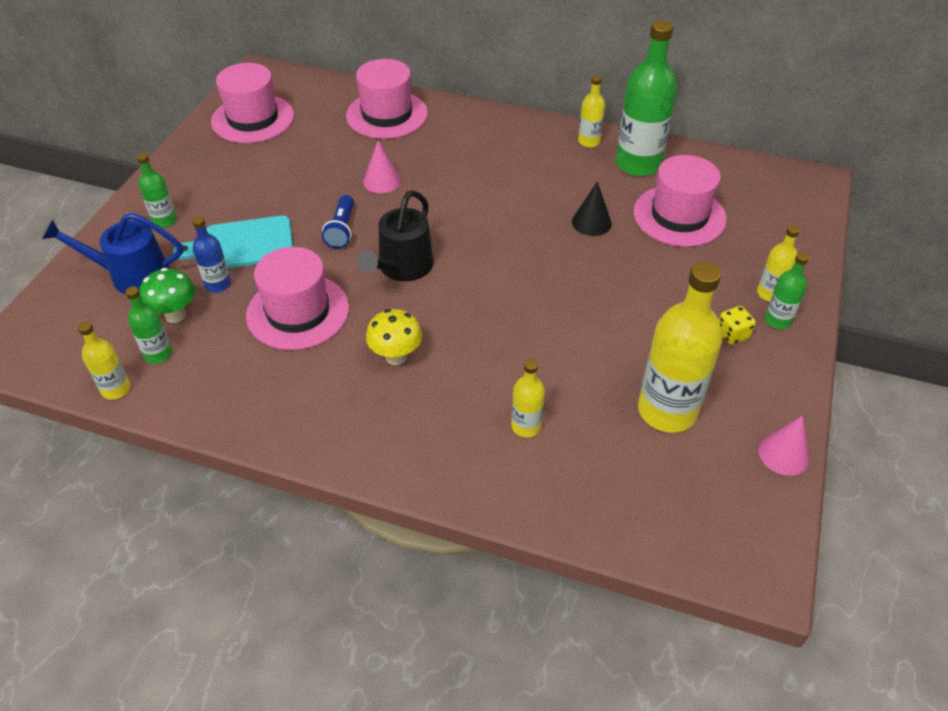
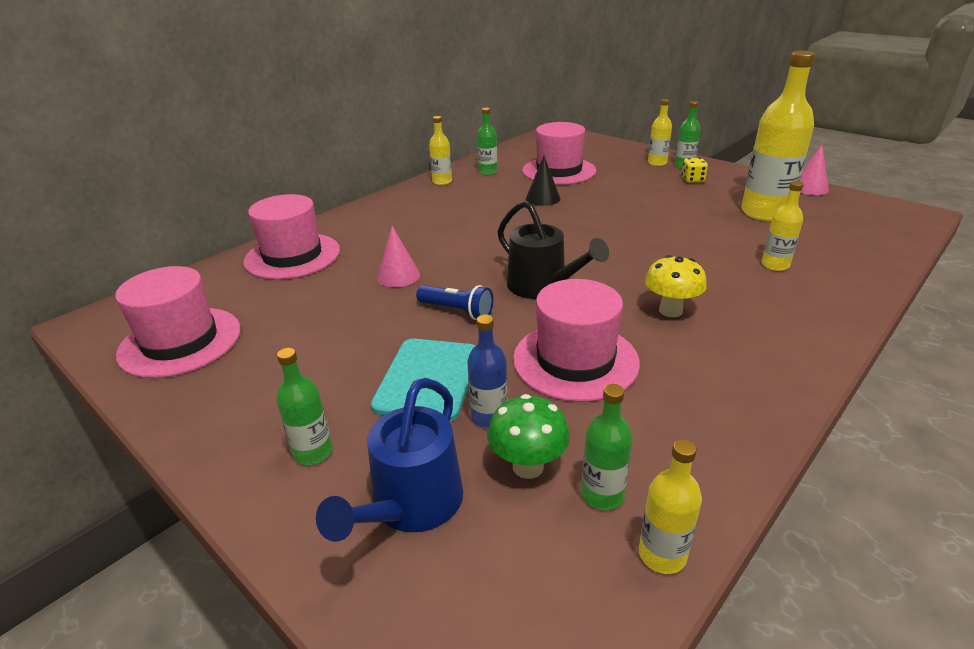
camera: 65 degrees left, 15 degrees down
(638, 164) = (488, 172): green bottle -> green bottle, size x0.50

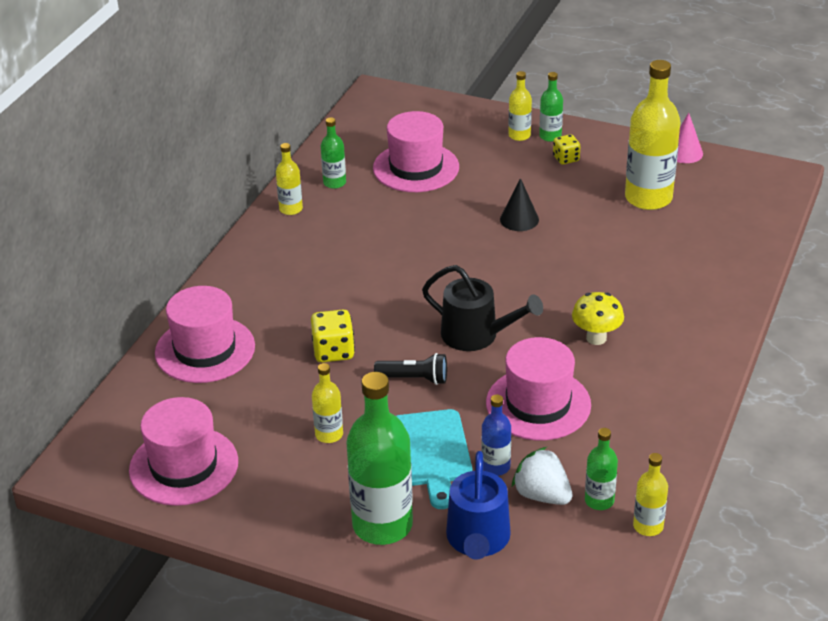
camera: 20 degrees left, 5 degrees up
(313, 452) = (382, 525): green bottle -> green bottle, size x2.02
(398, 276) = (333, 351): pink cone -> yellow dice
(457, 311) = (414, 379): blue flashlight -> black flashlight
(528, 466) = (542, 495): green mushroom -> white strawberry
(543, 198) = (419, 217): black cone -> black cone (519, 219)
(775, 265) = (670, 267): yellow bottle -> yellow bottle (329, 434)

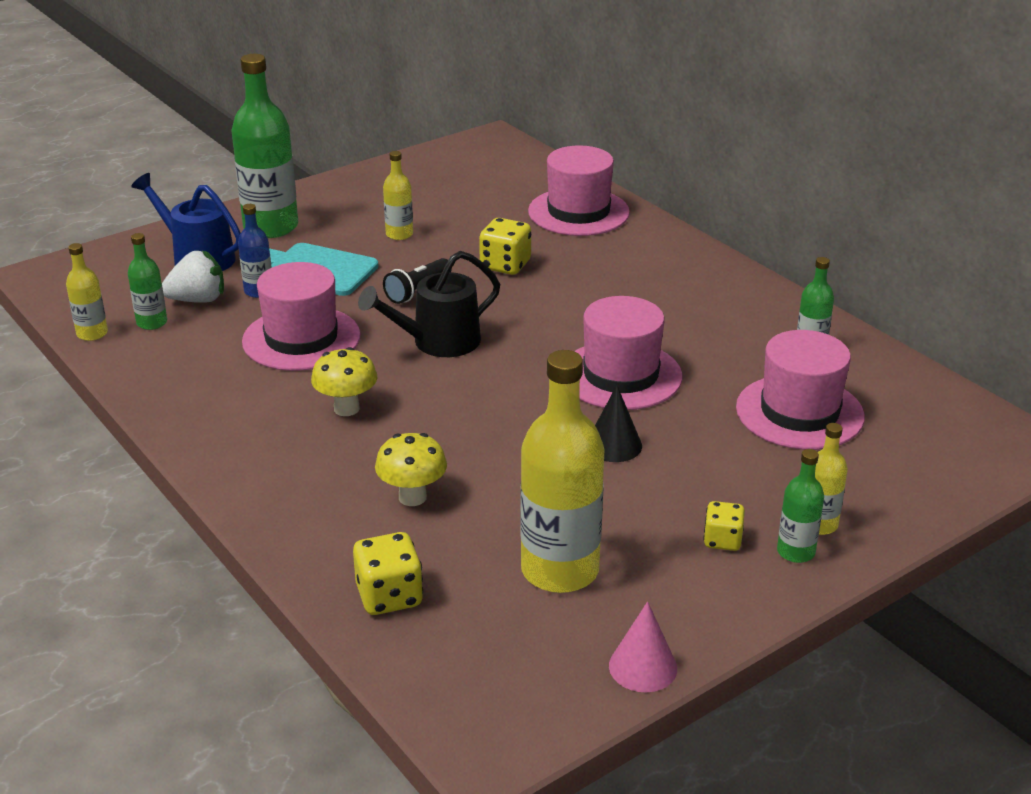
camera: 120 degrees right, 5 degrees down
(184, 466) = (442, 174): pink hat -> pink hat (621, 375)
(291, 209) = (776, 308): yellow bottle -> none
(649, 270) = (412, 497): none -> yellow mushroom
(733, 242) = (389, 596): none -> yellow dice

